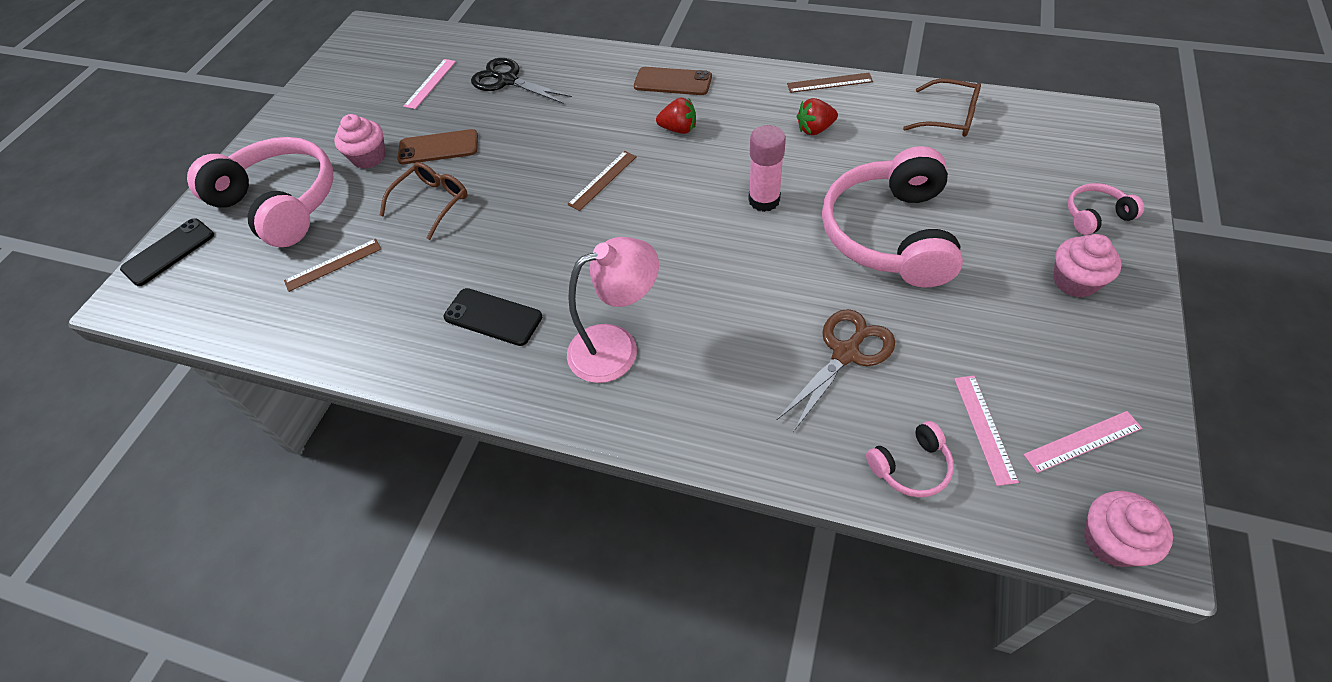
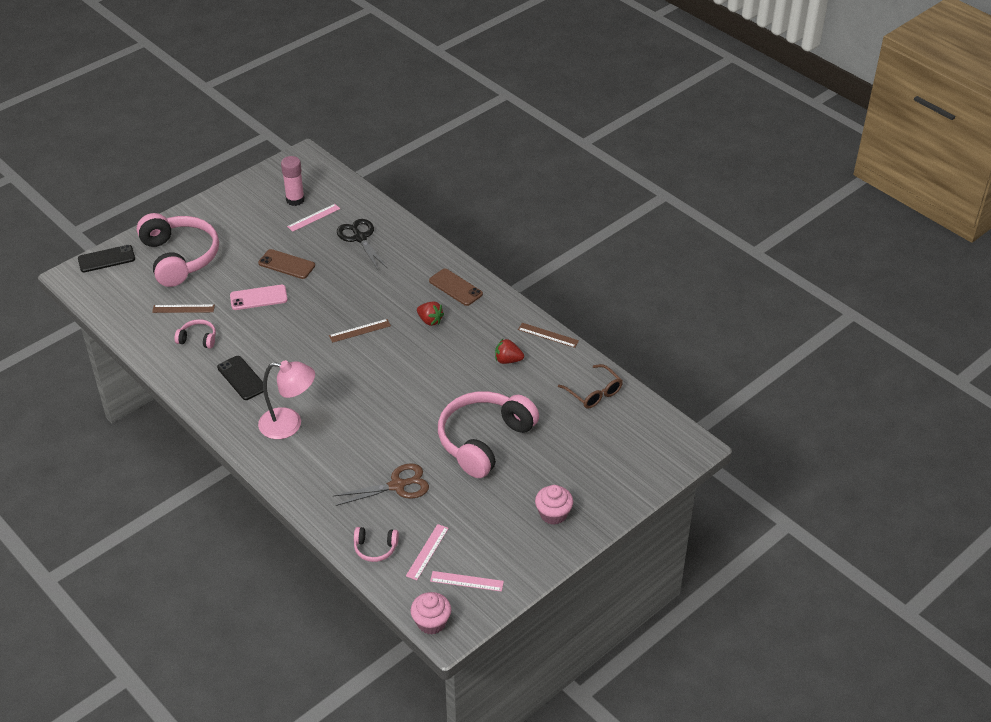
camera: 25 degrees right, 10 degrees down
(369, 157) = (245, 252): pink cupcake -> none
(432, 202) = (258, 298): brown glasses -> pink phone
(764, 200) = (436, 387): pink glue stick -> pink glue stick (295, 200)
(1095, 215) = (608, 489): pink headphones -> pink headphones (198, 339)

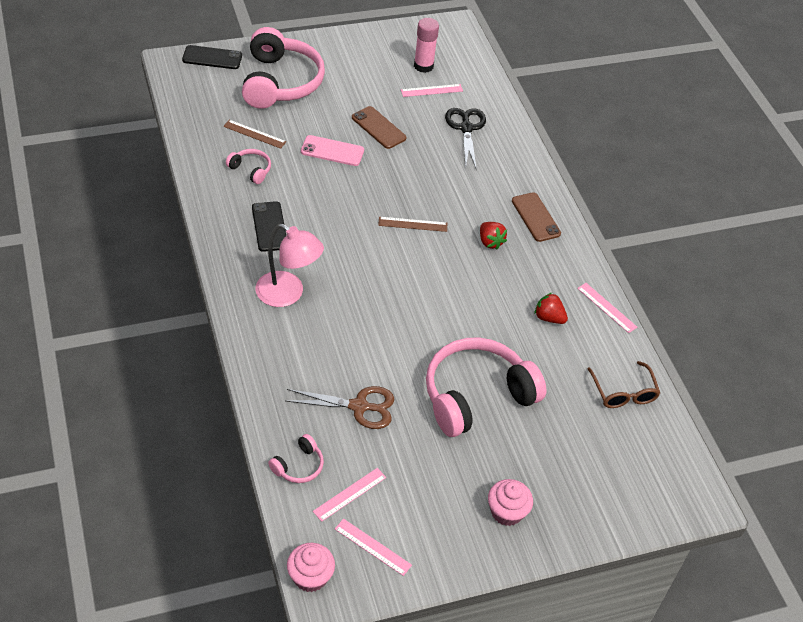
camera: 20 degrees right, 5 degrees up
(375, 548) = (298, 466): pink headphones -> pink headphones turned 75 degrees counterclockwise
(548, 335) = (606, 307): brown ruler -> pink ruler

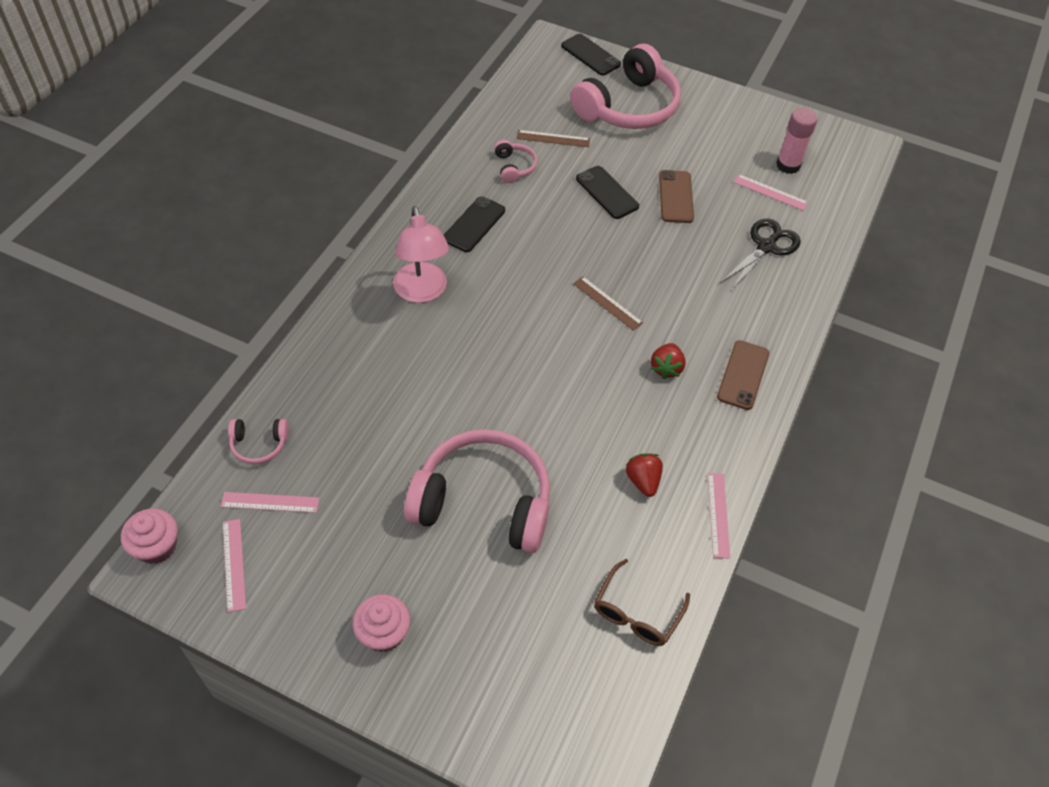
camera: 45 degrees right, 5 degrees up
(254, 134) = (553, 138): brown ruler -> brown ruler turned 60 degrees counterclockwise
(332, 151) = (607, 192): pink phone -> black phone
(359, 406) = (367, 432): brown scissors -> none

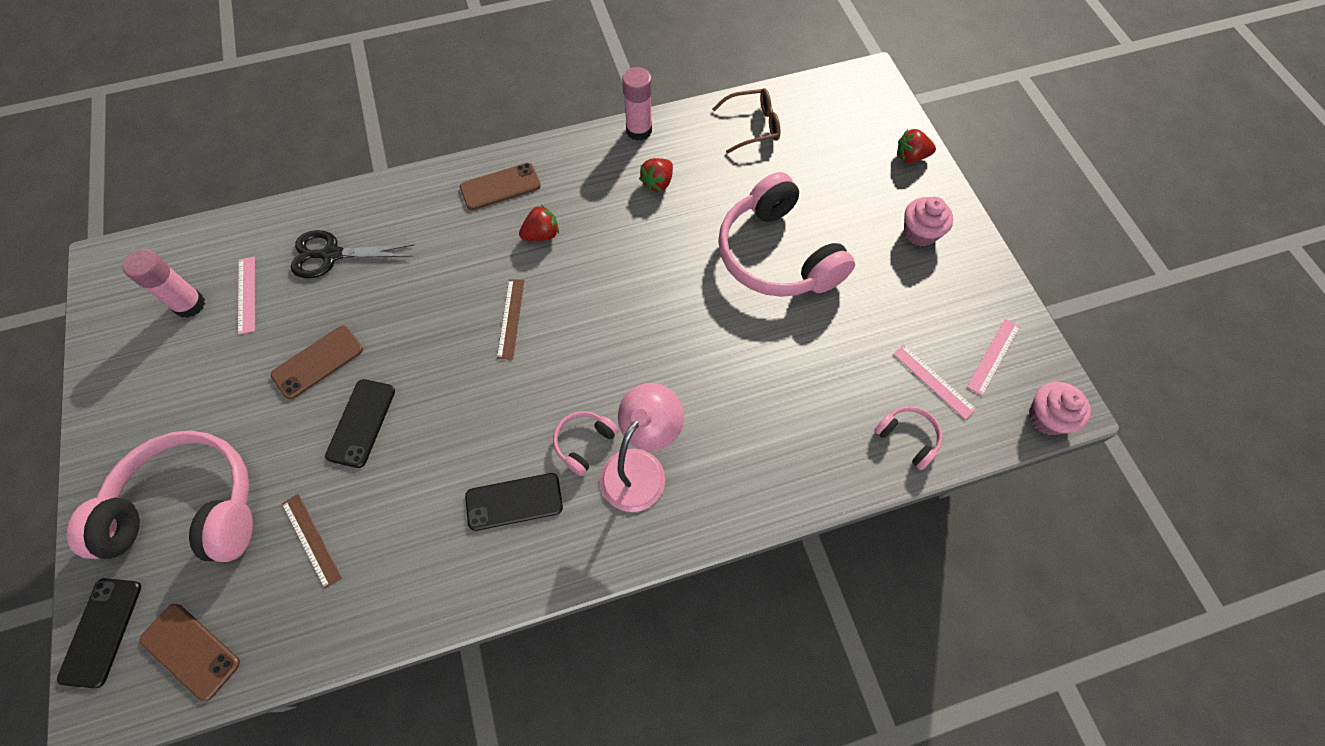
camera: 130 degrees left, 10 degrees up
(462, 719) = (911, 157): none -> red strawberry
(514, 167) = (393, 539): pink headphones -> pink headphones (584, 443)
(543, 76) = (190, 651): none -> brown phone
(718, 514) = (639, 130): pink ruler -> pink glue stick

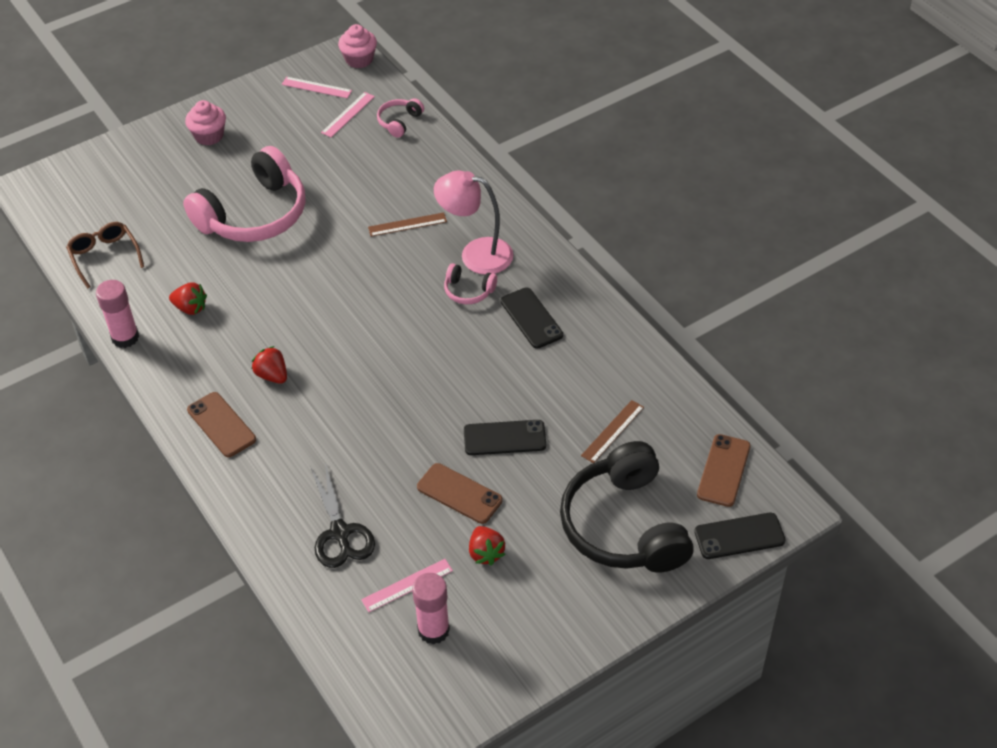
camera: 105 degrees left, 15 degrees down
(190, 509) = (624, 525): pink headphones -> black headphones
(511, 318) = (370, 370): brown ruler -> brown ruler (407, 224)
(911, 157) = (124, 150): red strawberry -> red strawberry (486, 553)

